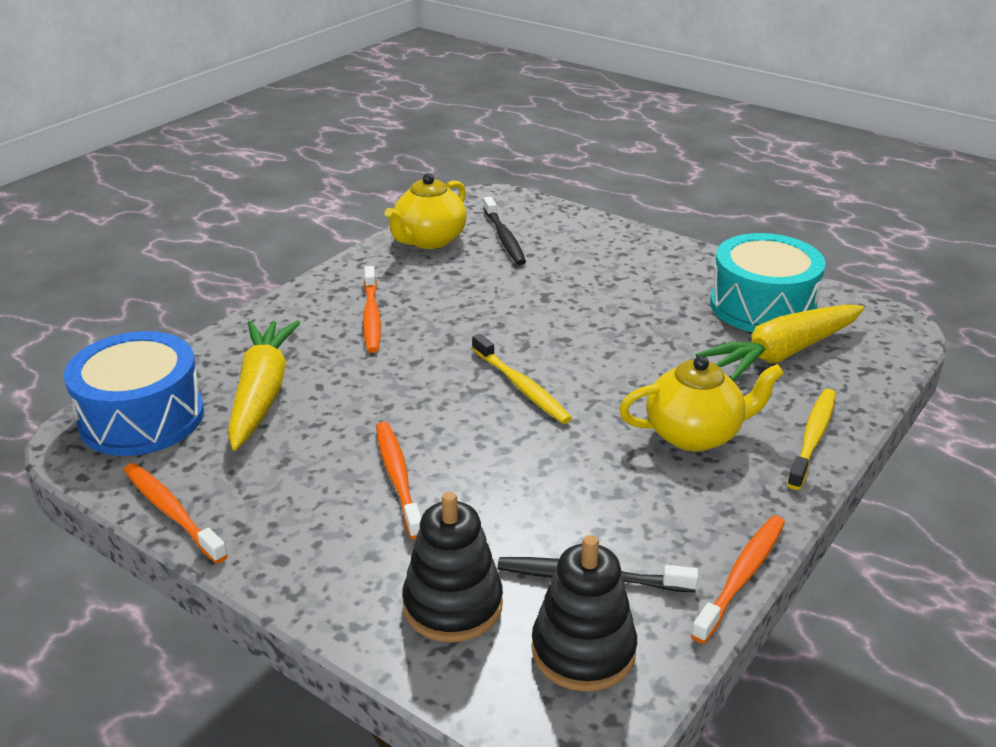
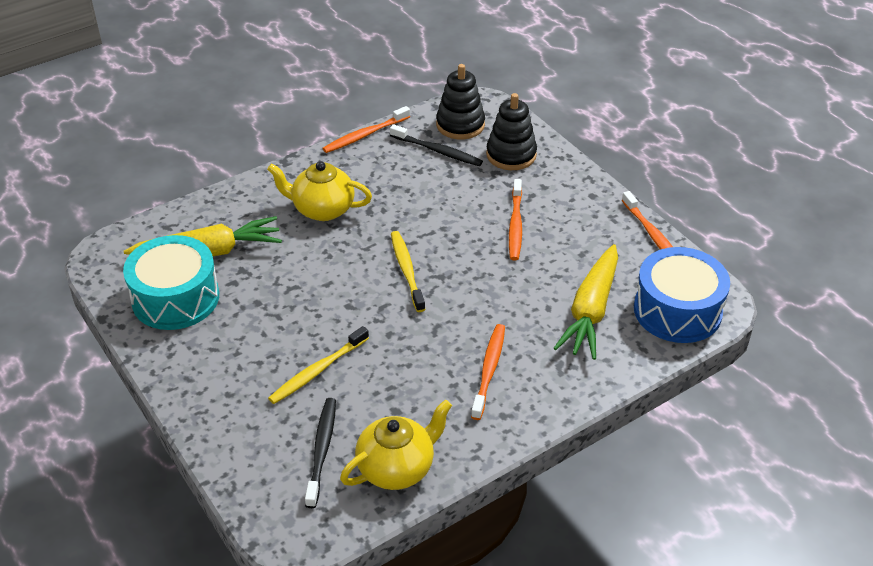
camera: 160 degrees left, 10 degrees up
(813, 437) = (255, 191): yellow toothbrush -> yellow toothbrush (317, 371)

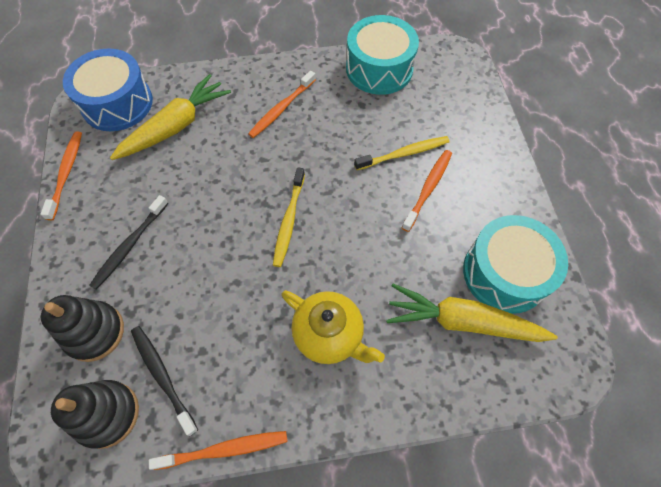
camera: 155 degrees left, 20 degrees up
(322, 450) = (422, 96): black toothbrush -> black toothbrush (129, 246)
(397, 468) = (379, 69): yellow teapot -> turquoise drum
(515, 225) = (165, 232): orange toothbrush -> orange toothbrush (428, 188)

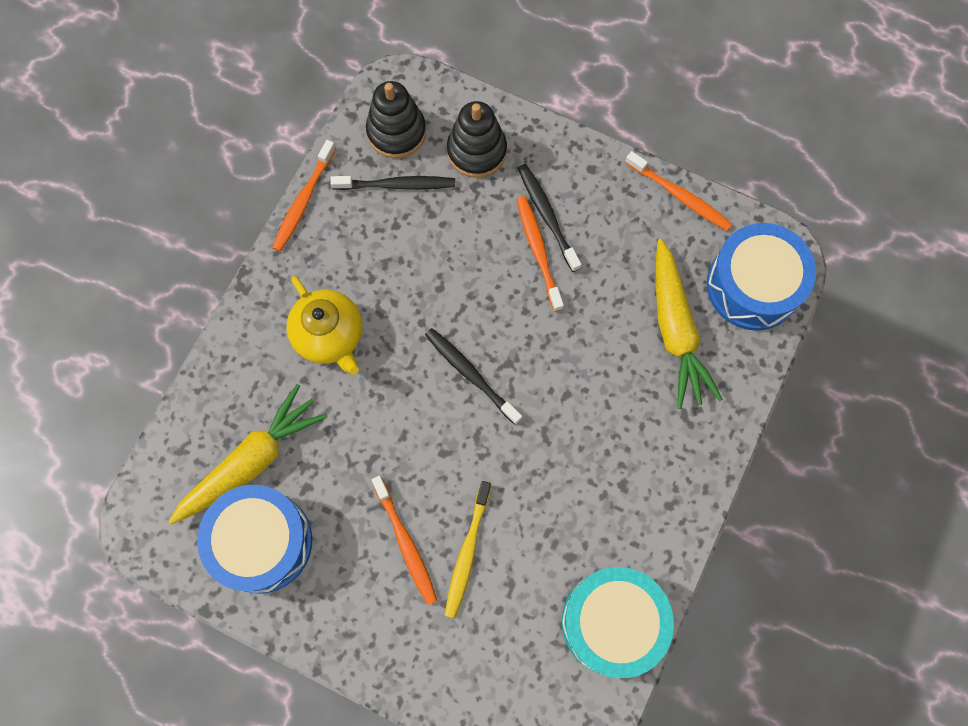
camera: 125 degrees right, 10 degrees up
(281, 109) = (625, 458): orange toothbrush -> orange toothbrush (538, 251)
(289, 221) = (470, 374): yellow toothbrush -> black toothbrush
(329, 335) = (330, 336): yellow teapot -> yellow teapot turned 105 degrees counterclockwise
(505, 273) = (262, 542): turquoise drum -> blue drum

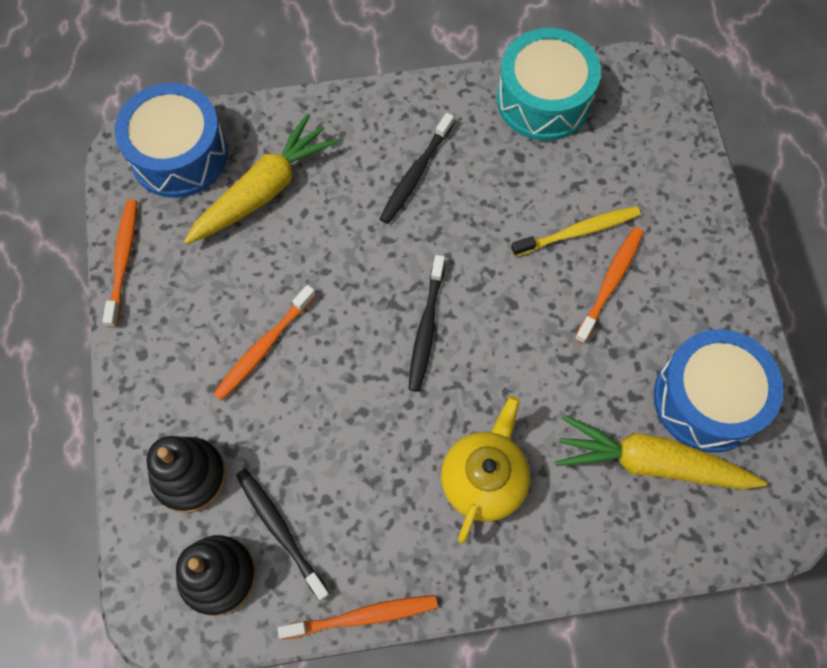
camera: 125 degrees left, 5 degrees down
(547, 215) = (220, 363): black toothbrush -> black toothbrush (415, 174)

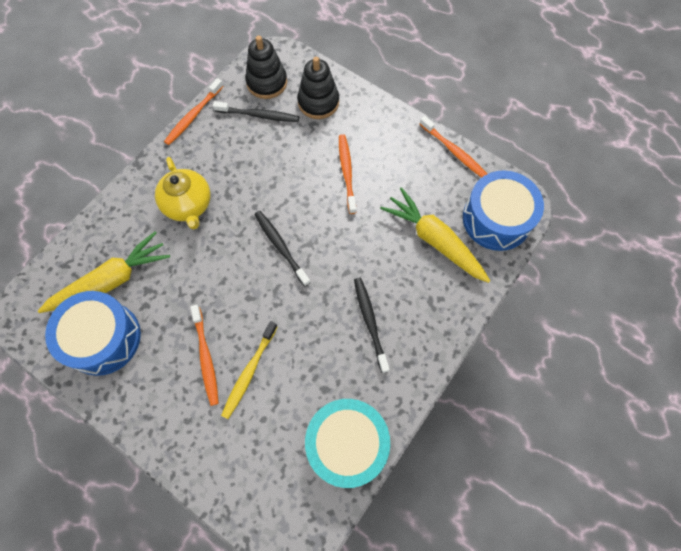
camera: 135 degrees right, 0 degrees up
(264, 190) = (434, 240): yellow carrot -> yellow carrot turned 135 degrees clockwise

